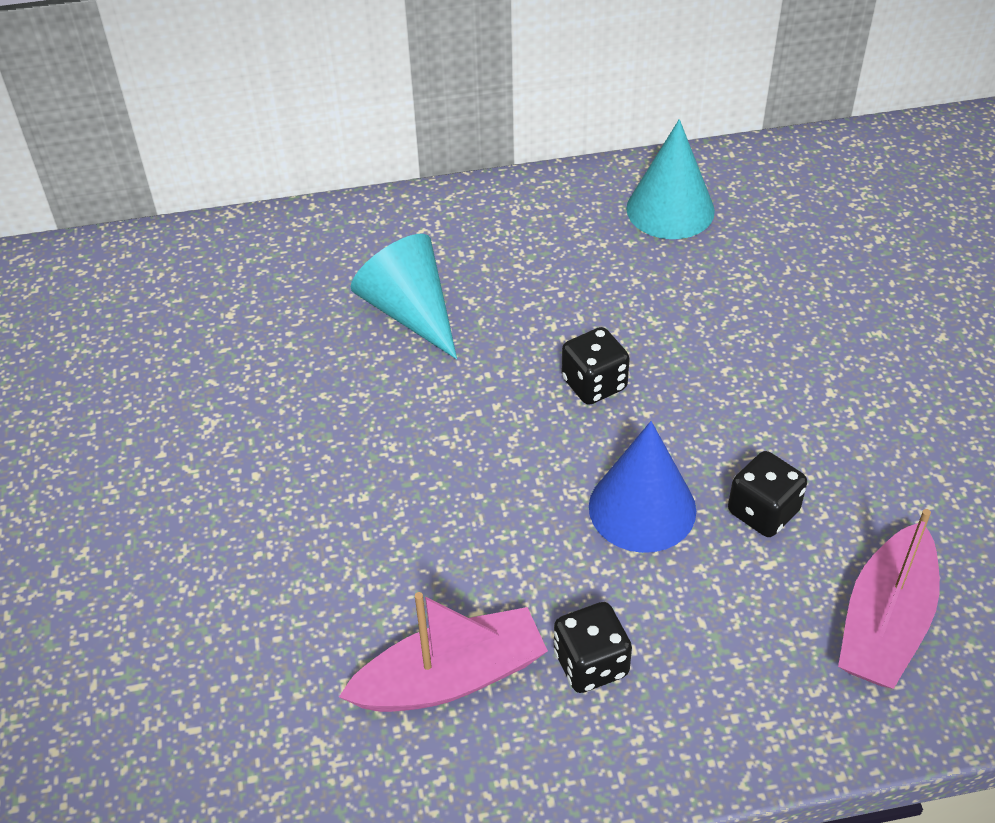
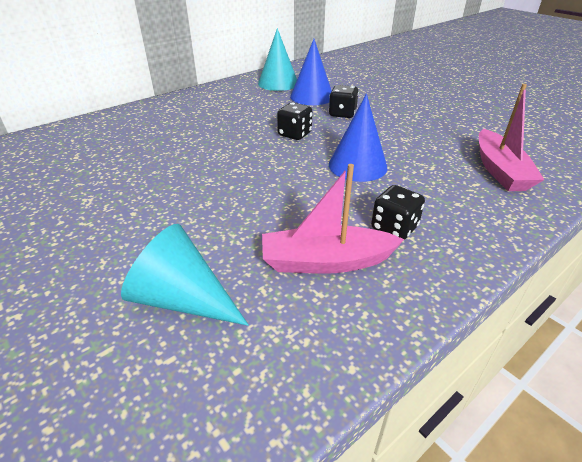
camera: 30 degrees left, 10 degrees down
(410, 312) = (182, 133): turquoise cone -> turquoise cone (183, 299)
(450, 678) = (326, 261): pink boat -> pink boat turned 135 degrees counterclockwise
(705, 279) = (311, 96): none -> blue cone
(763, 512) = (410, 152): black dice -> black dice (342, 114)

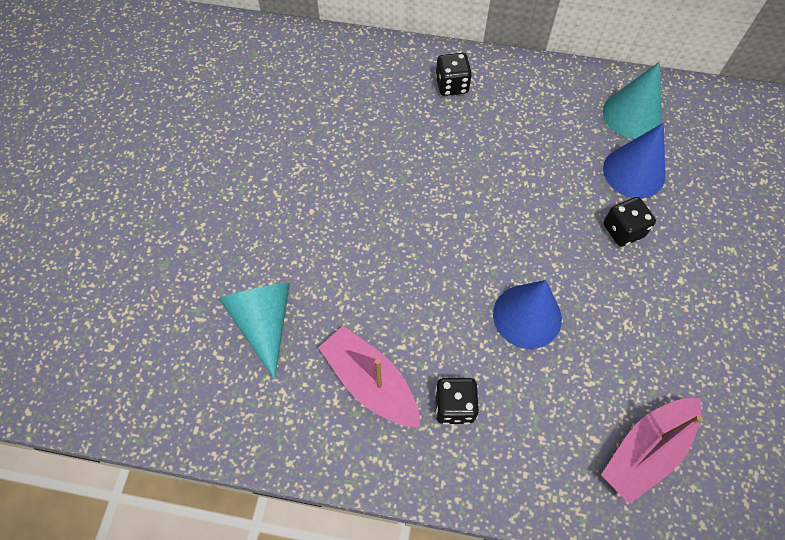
camera: 50 degrees right, 25 degrees up
(294, 134) = (532, 221): black dice -> black dice (452, 85)

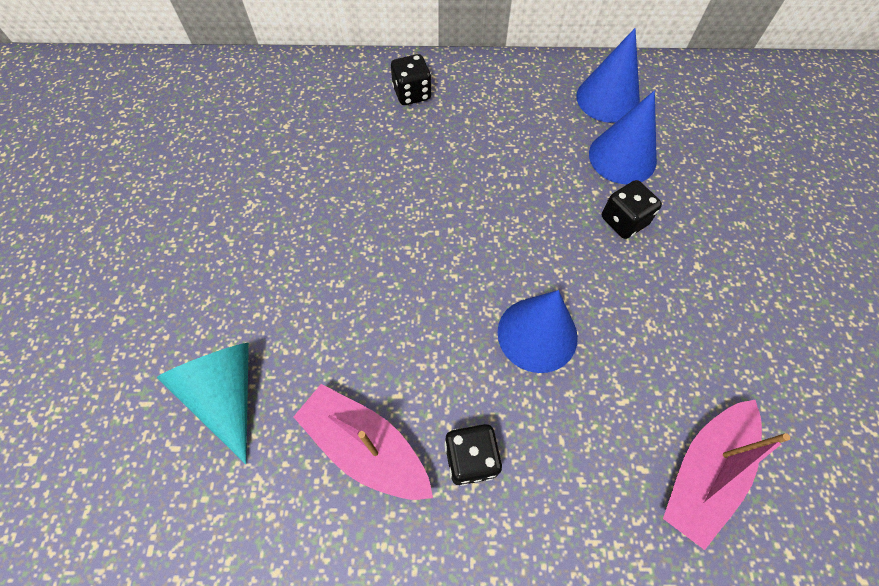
camera: 10 degrees left, 0 degrees up
(632, 115) = (608, 98): turquoise cone -> blue cone

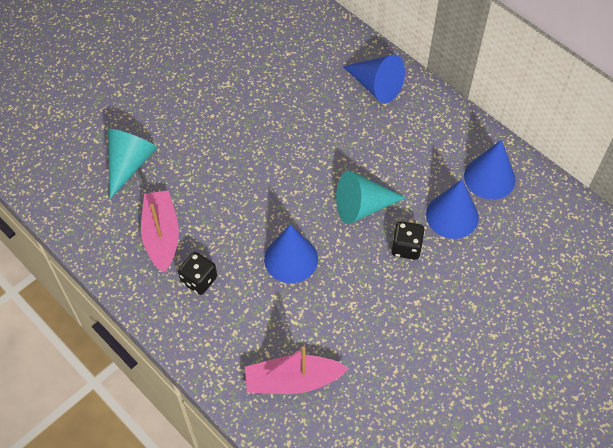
camera: 45 degrees right, 5 degrees down
(412, 94) = (376, 86): black dice -> blue cone
(538, 216) = (362, 206): none -> turquoise cone

